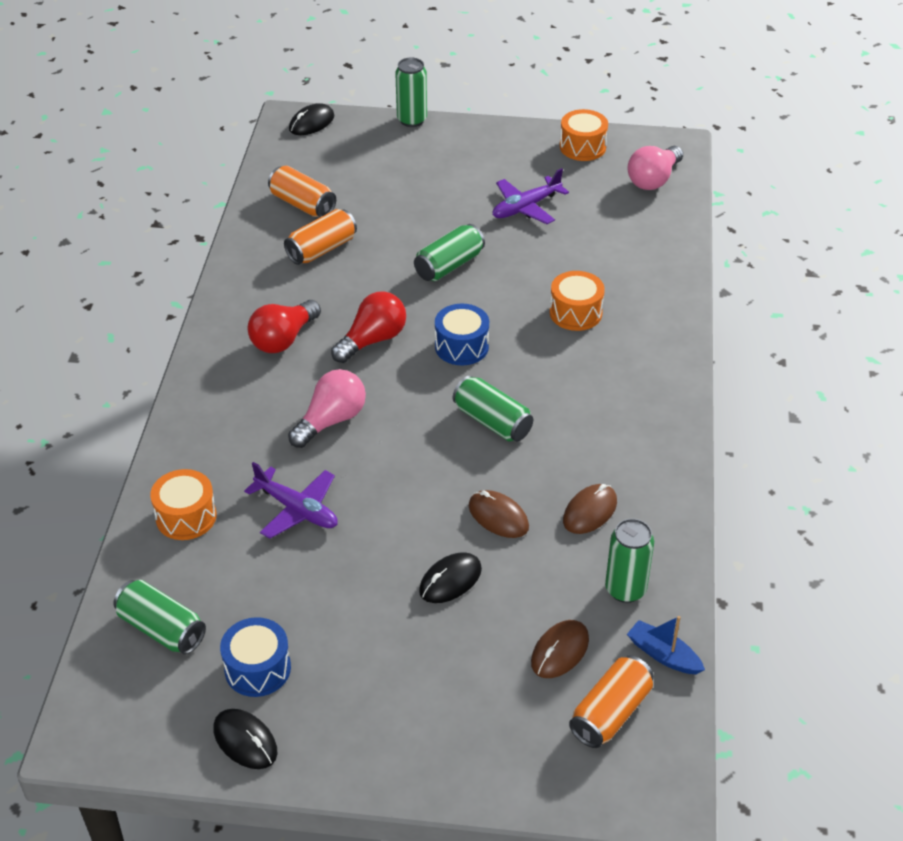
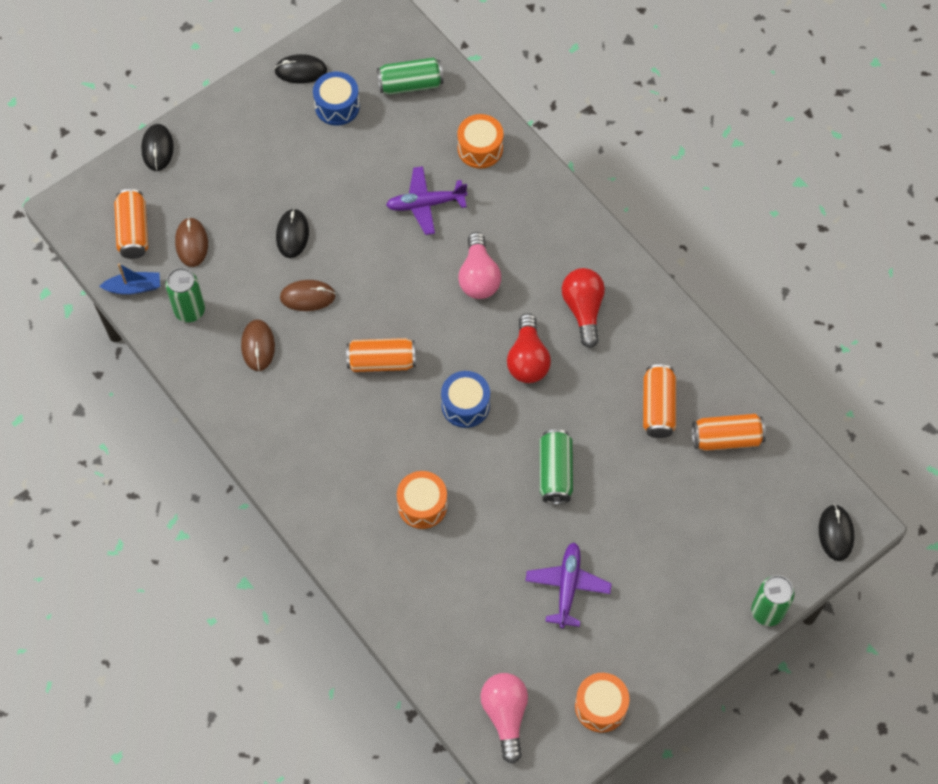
camera: 135 degrees right, 20 degrees up
(492, 421) = (381, 361): green can -> orange can
(494, 785) = (157, 148): none -> black mouse

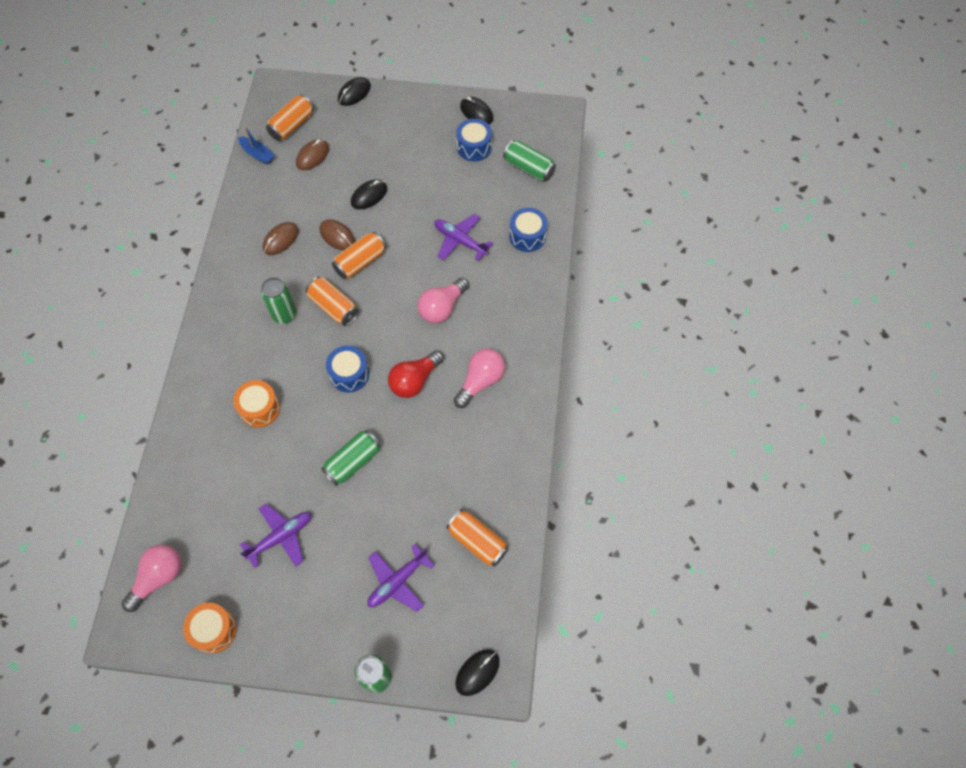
camera: 45 degrees right, 0 degrees up
(190, 310) = (270, 190): green can -> green can (284, 314)
(480, 148) = (527, 236): orange drum -> blue drum
(583, 310) = (480, 381): red light bulb -> pink light bulb
(658, 407) = (457, 481): orange can -> orange can (360, 262)
(700, 528) = (397, 581): none -> purple plane

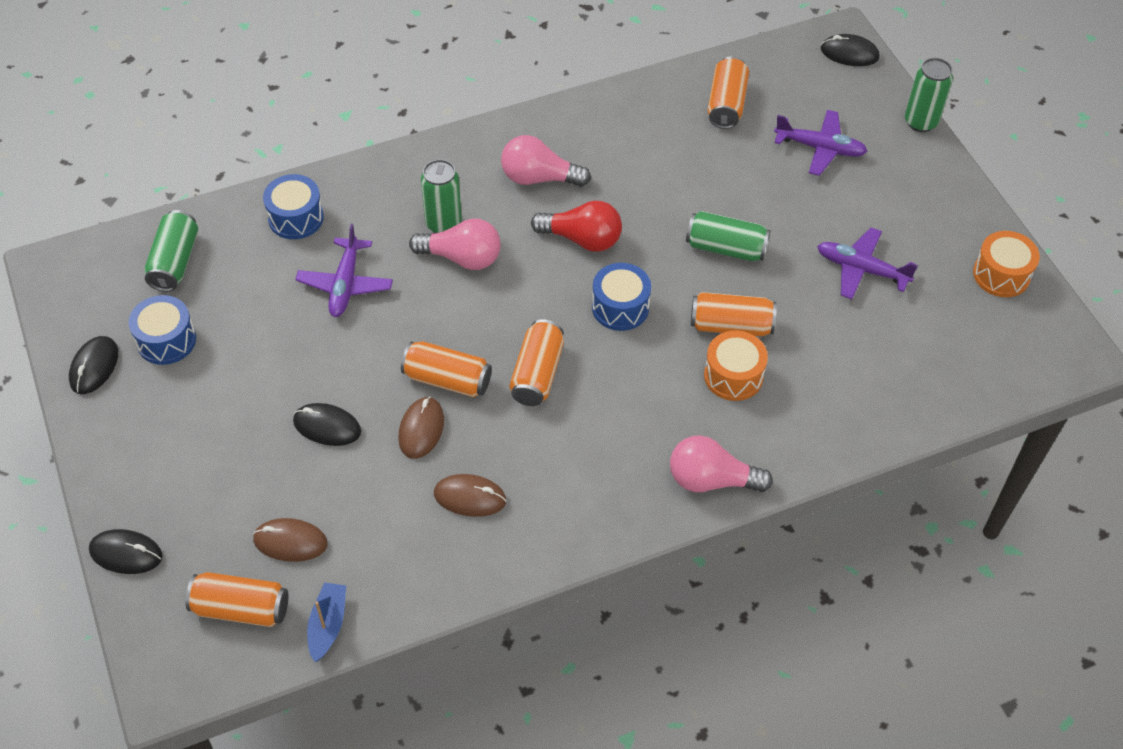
camera: 120 degrees left, 10 degrees down
(158, 577) = (999, 358): pink light bulb -> pink light bulb (711, 480)
(284, 314) = (586, 424): green can -> green can (443, 223)
(294, 429) = (731, 325): none -> orange can

